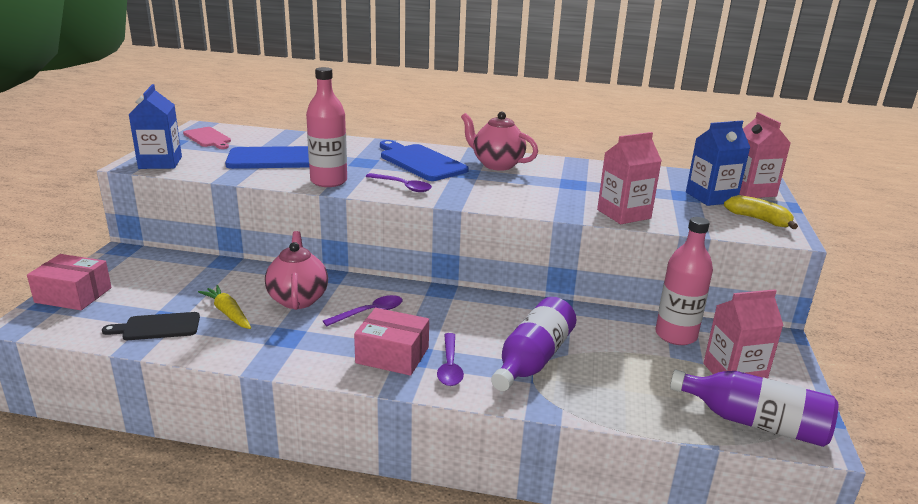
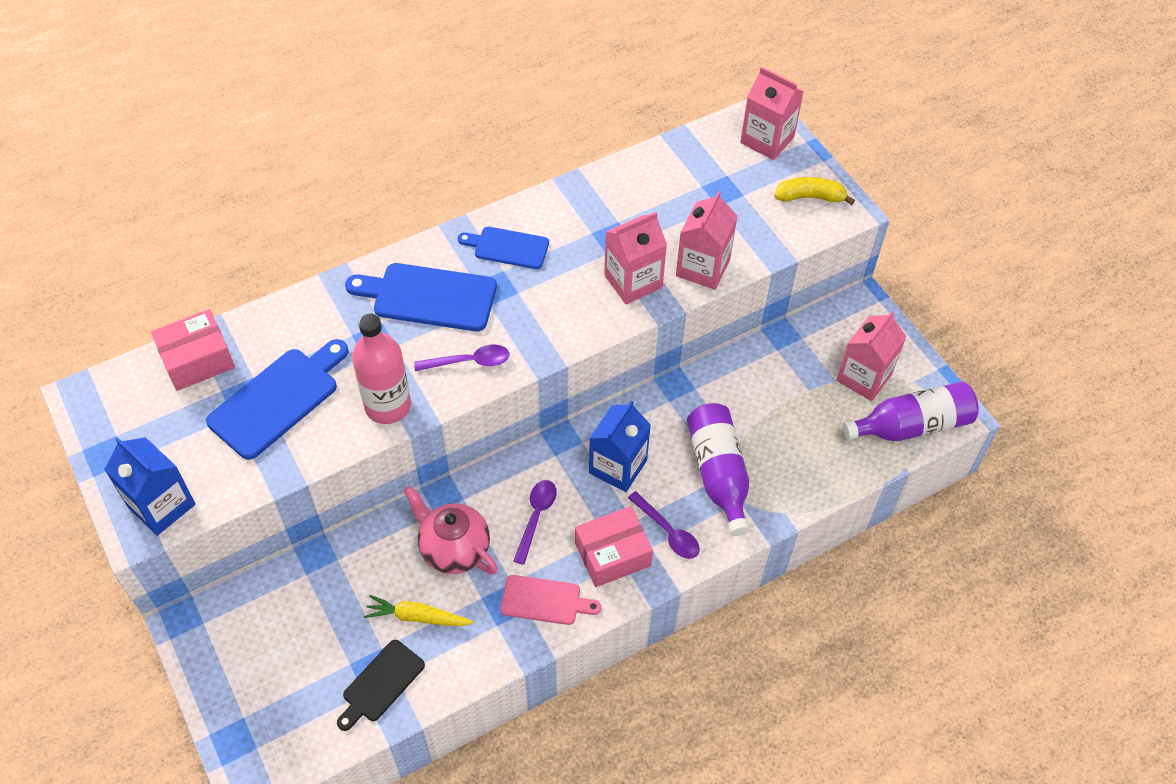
camera: 40 degrees left, 30 degrees up
(73, 295) = (238, 714): pink box -> pink box (197, 360)
(208, 138) = (133, 415): pink cutting board -> pink cutting board (544, 600)
(497, 165) = (508, 248): pink teapot -> blue cutting board
(561, 201) = (633, 281): none -> pink carton
(676, 335) = (792, 357): pink bottle -> none
(711, 197) = (745, 178): blue carton -> blue carton (618, 466)

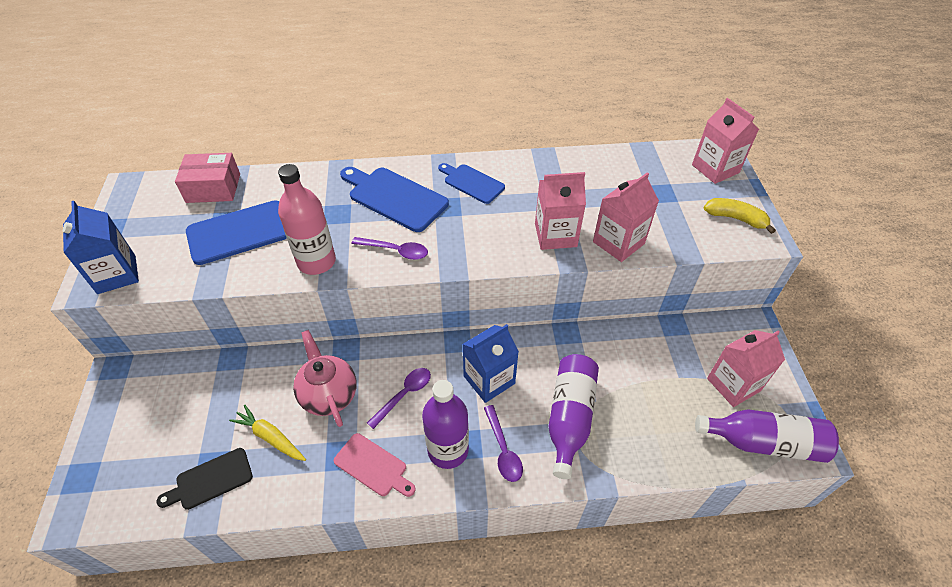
camera: 25 degrees right, 5 degrees down
(612, 554) = (448, 450): pink box -> purple bottle

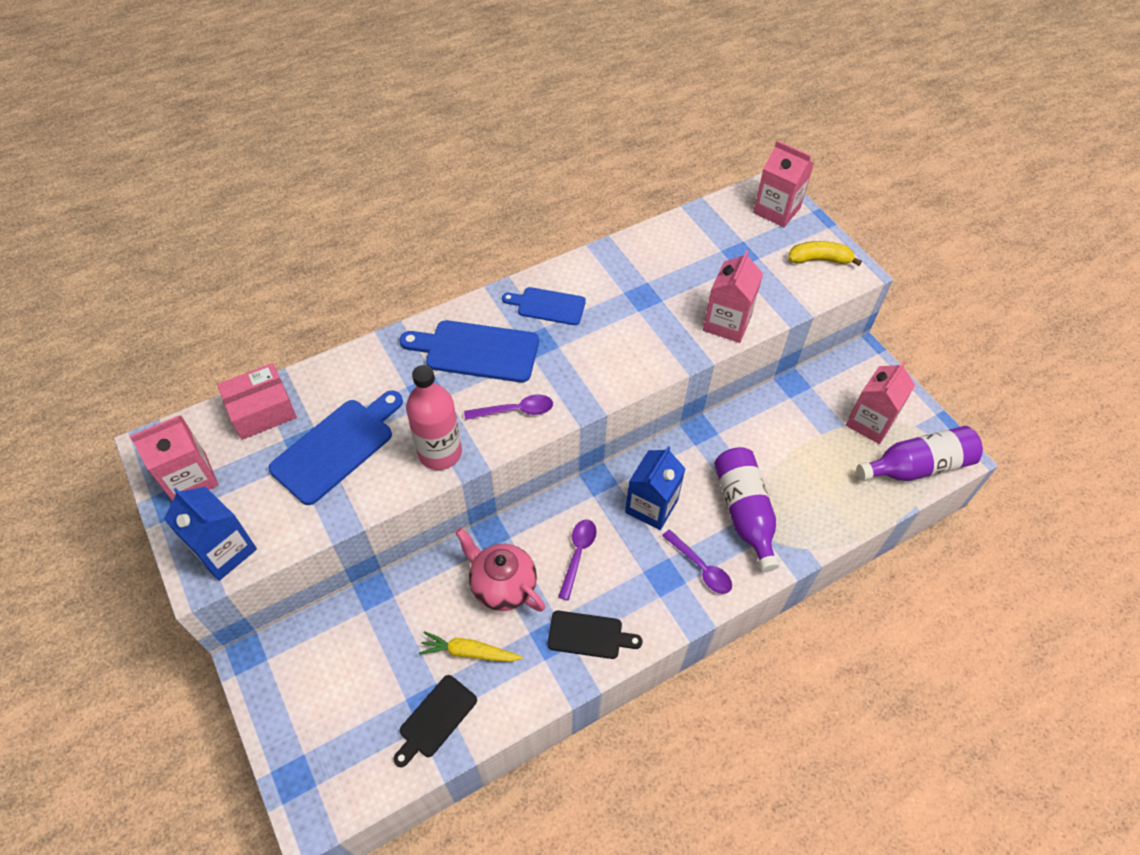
camera: 25 degrees left, 5 degrees up
(373, 466) = (589, 635): pink cutting board -> black cutting board
(448, 450) = (650, 590): purple bottle -> none
(555, 235) = (664, 336): pink carton -> pink carton (190, 478)

